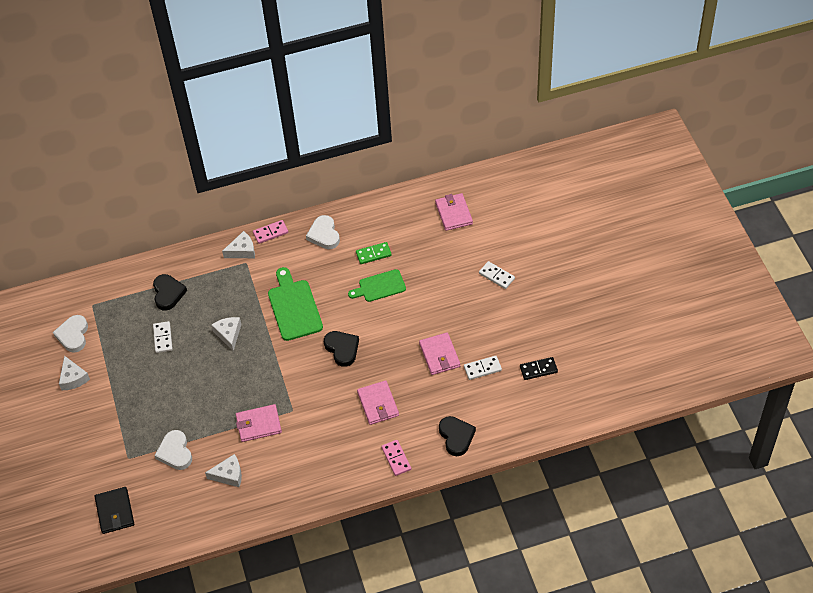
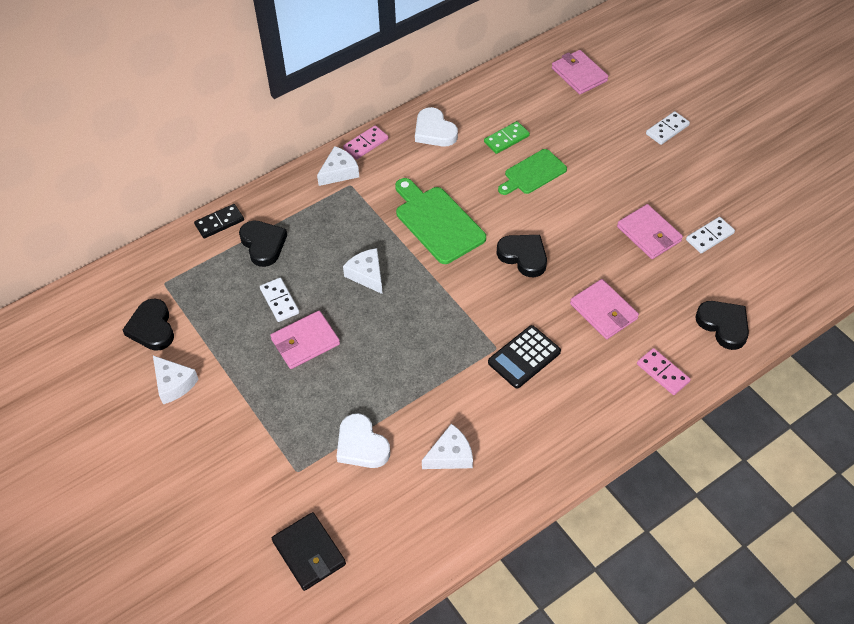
camera: 20 degrees left, 0 degrees up
(73, 335) = (152, 328): white heart -> black heart
(258, 424) = (460, 378): pink wallet -> pink wallet (305, 342)
(308, 422) = (524, 357): none -> black calculator
(496, 276) = (667, 129): white domino -> white domino turned 60 degrees counterclockwise
(538, 369) = (777, 221): black domino -> black domino (219, 223)

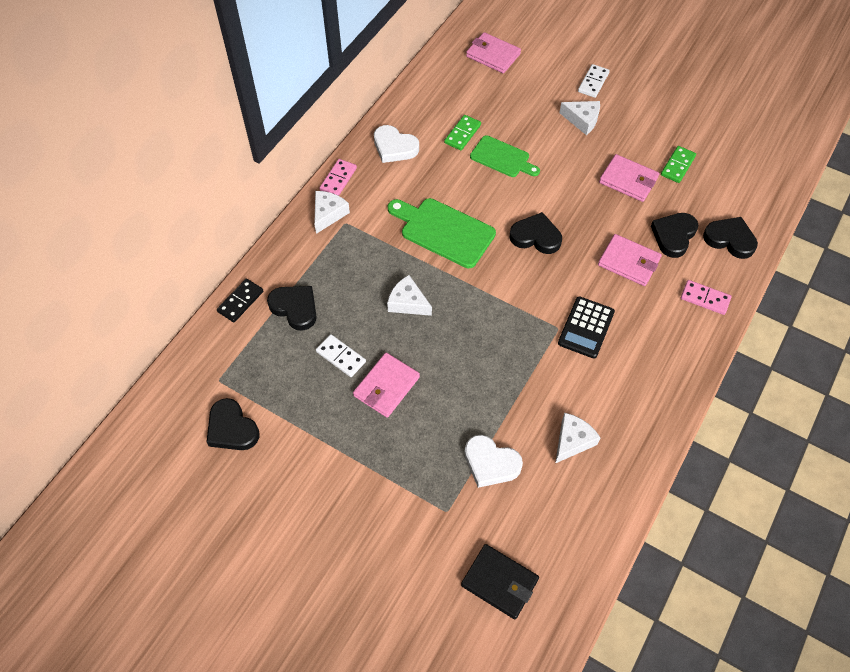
camera: 25 degrees left, 5 degrees up
(174, 384) = (284, 475): white cheese -> white cheese (582, 120)
(533, 173) = (502, 158): green cutting board -> green cutting board turned 90 degrees counterclockwise
(665, 302) = (673, 236): none -> black heart
(709, 236) = (678, 166): white domino -> green domino

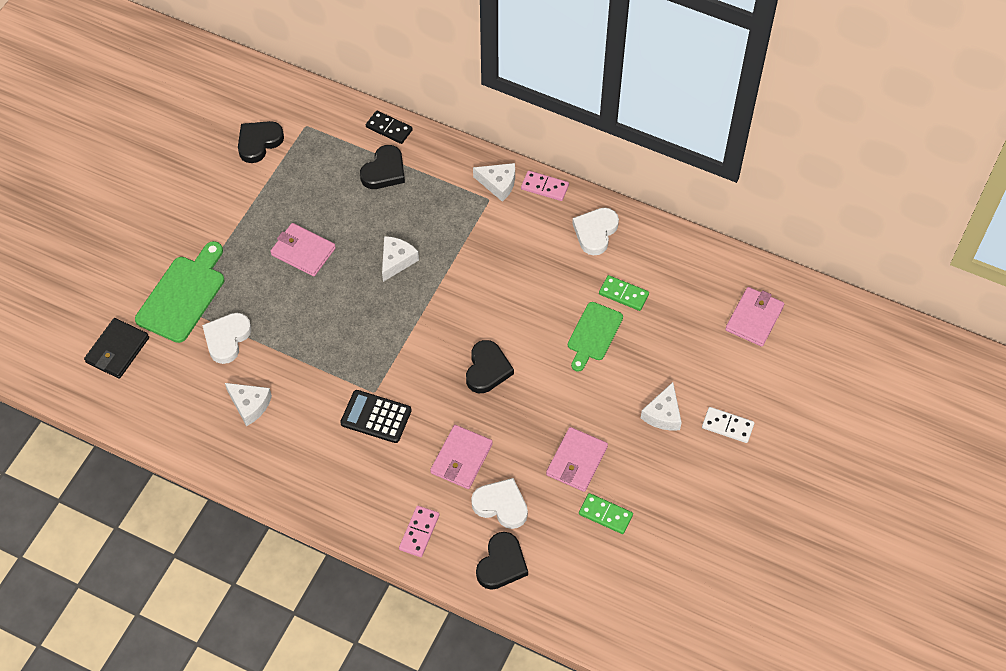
camera: 85 degrees right, 0 degrees up
(341, 356) = (333, 213): white domino -> none
(443, 231) = (487, 285): green cutting board -> green cutting board (183, 295)
(673, 236) = (501, 505): black heart -> white heart

